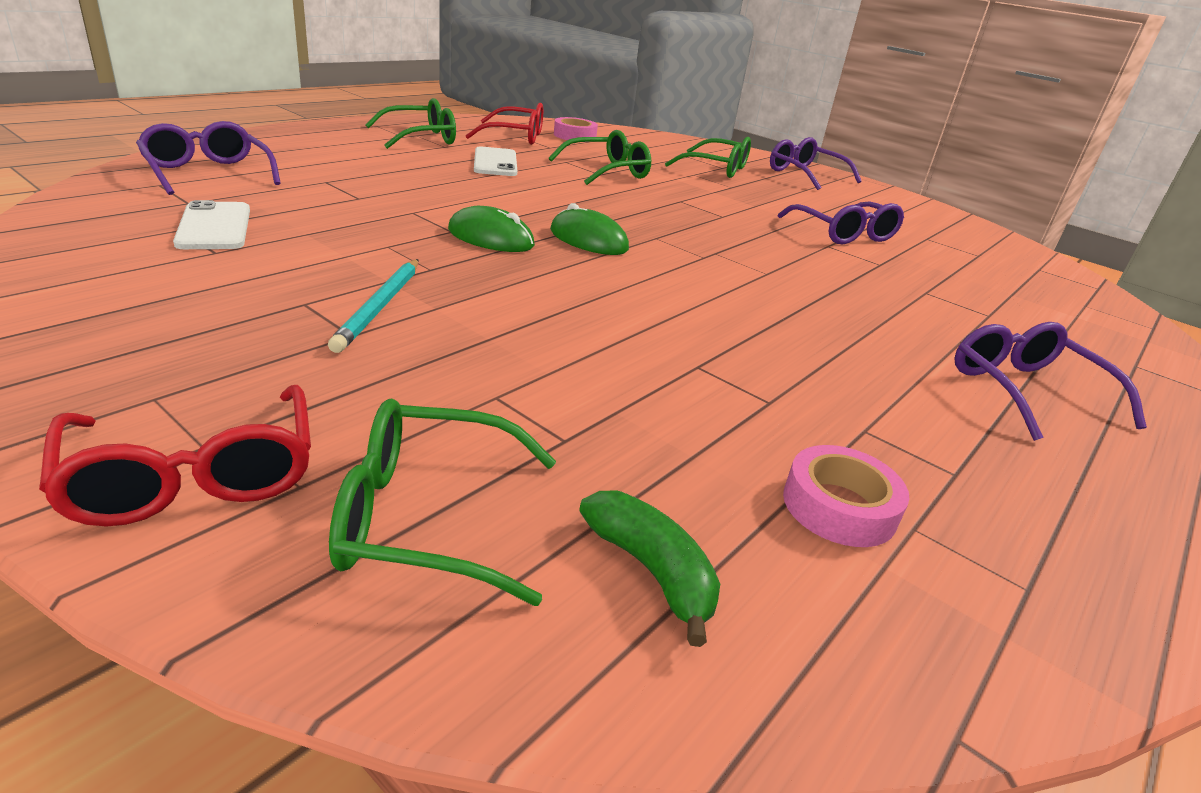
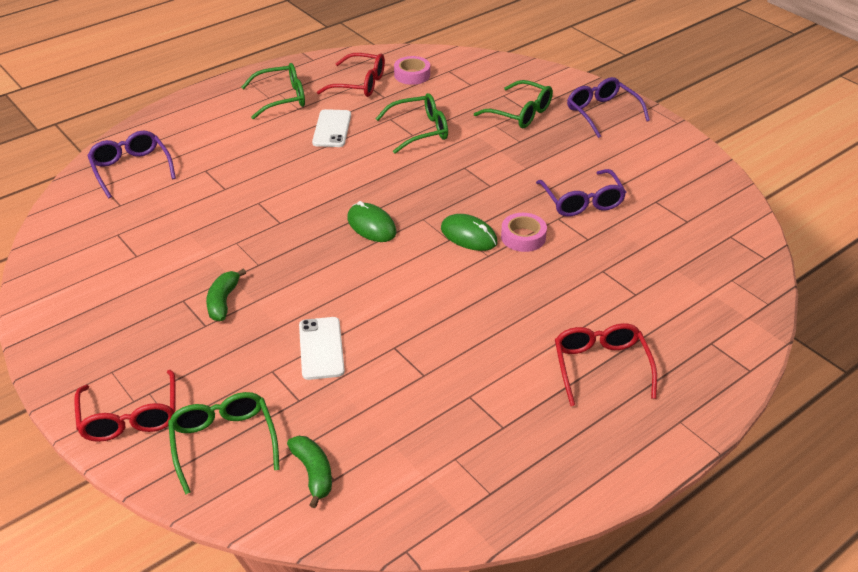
camera: 15 degrees right, 10 degrees up
(214, 227) = (136, 230): white phone -> white phone (321, 348)
(379, 306) = (223, 301): turquoise pencil -> green banana
(426, 517) = (223, 442): green glasses -> green glasses turned 60 degrees clockwise
(490, 238) = (304, 228): green mouse -> green mouse (468, 235)
(839, 506) = (422, 445): pink tape -> pink tape (523, 237)
(1025, 391) = (601, 366): purple glasses -> red glasses

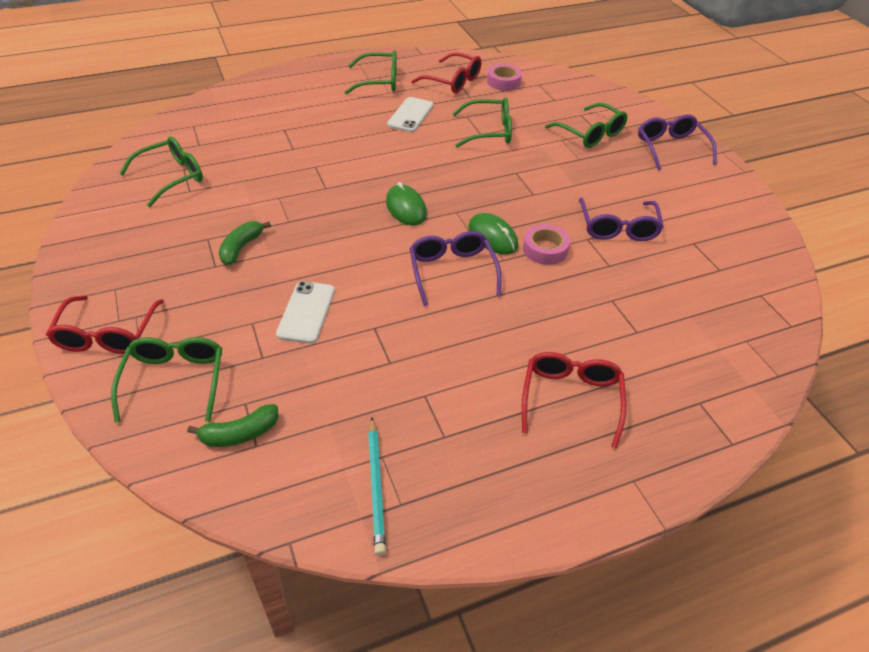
camera: 15 degrees right, 5 degrees up
(109, 245) = (172, 177): none -> green glasses
(131, 169) = (223, 116): purple glasses -> purple glasses (452, 271)
(313, 473) = (240, 434): green banana -> green banana turned 75 degrees clockwise
(461, 484) = (376, 486): none -> turquoise pencil

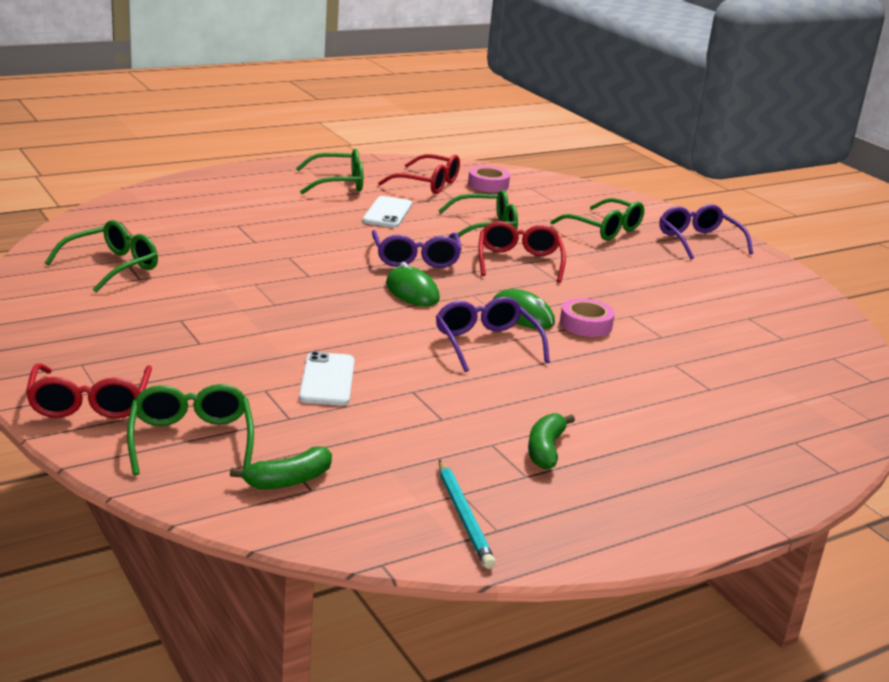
camera: 10 degrees left, 20 degrees down
(241, 248) = (226, 327): green banana -> green banana (545, 450)
(571, 398) = (656, 442): red glasses -> red glasses (519, 261)
(618, 228) = (661, 306): purple glasses -> purple glasses (415, 259)

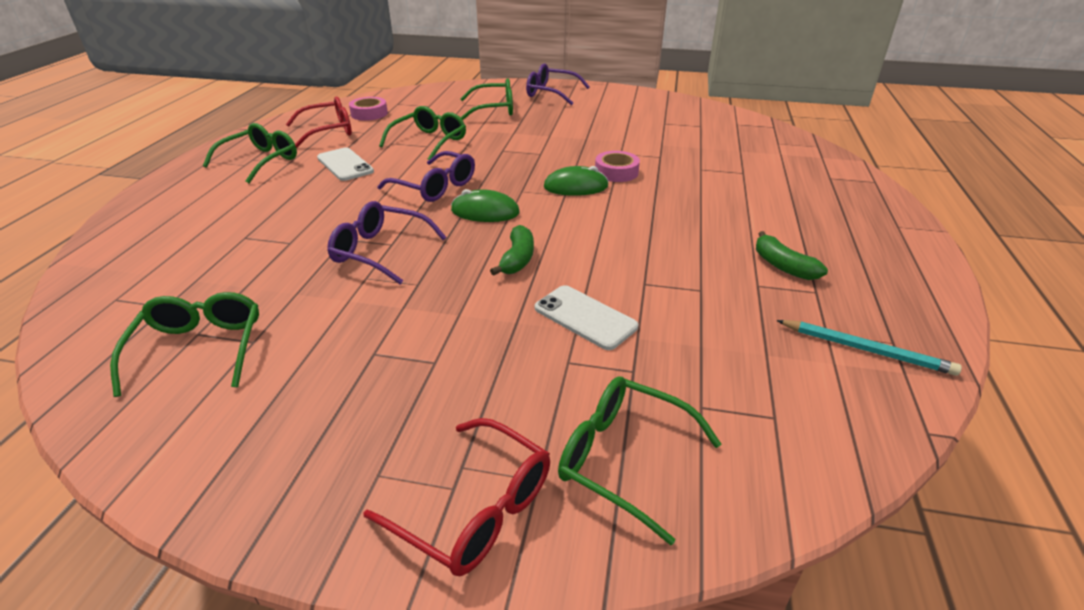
camera: 45 degrees left, 10 degrees up
(288, 480) = (750, 424): green banana -> green banana (517, 259)
(486, 343) = (602, 219): purple glasses -> purple glasses (380, 251)
(519, 261) = (497, 153): red glasses -> none

